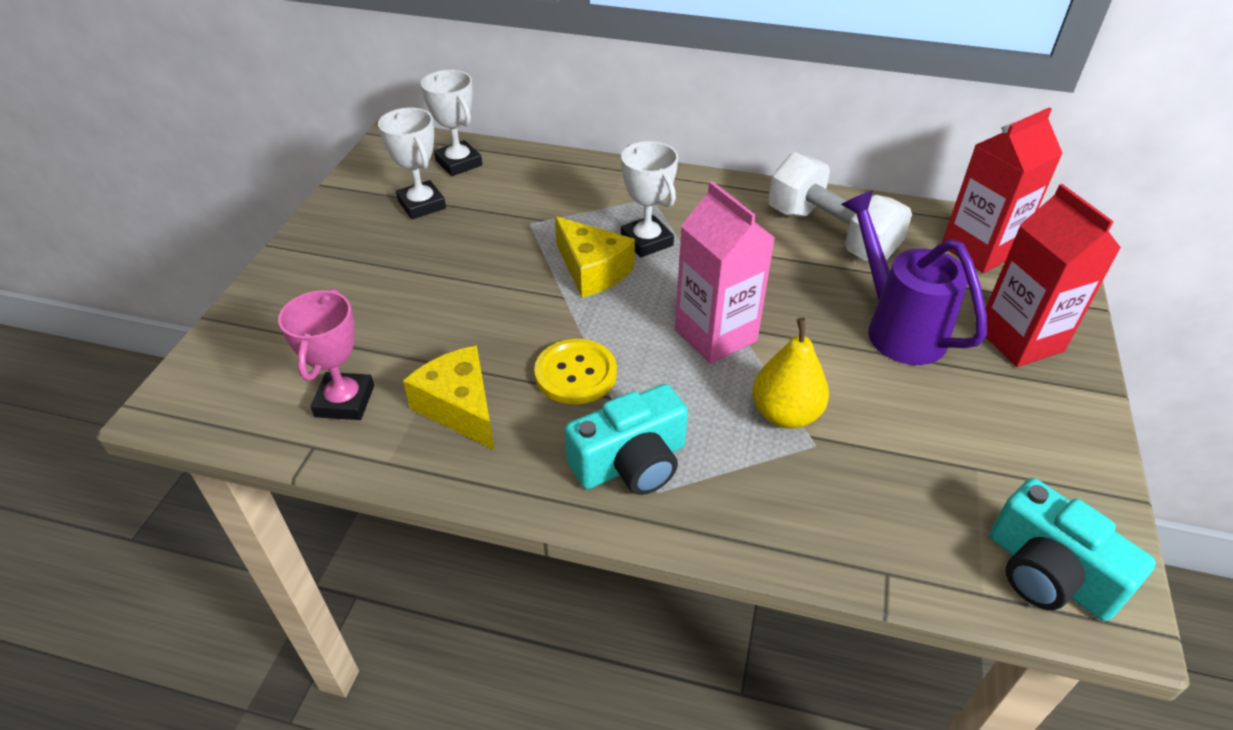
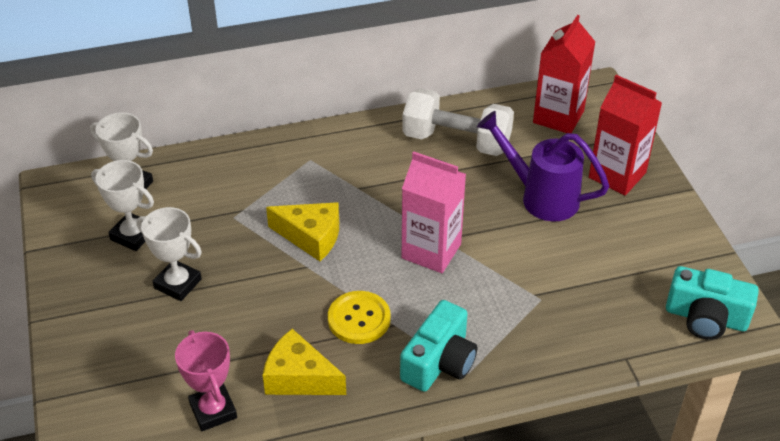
camera: 30 degrees left, 0 degrees up
(646, 241) = (333, 198): white trophy -> white trophy (178, 284)
(785, 414) = (511, 287): yellow pear -> none

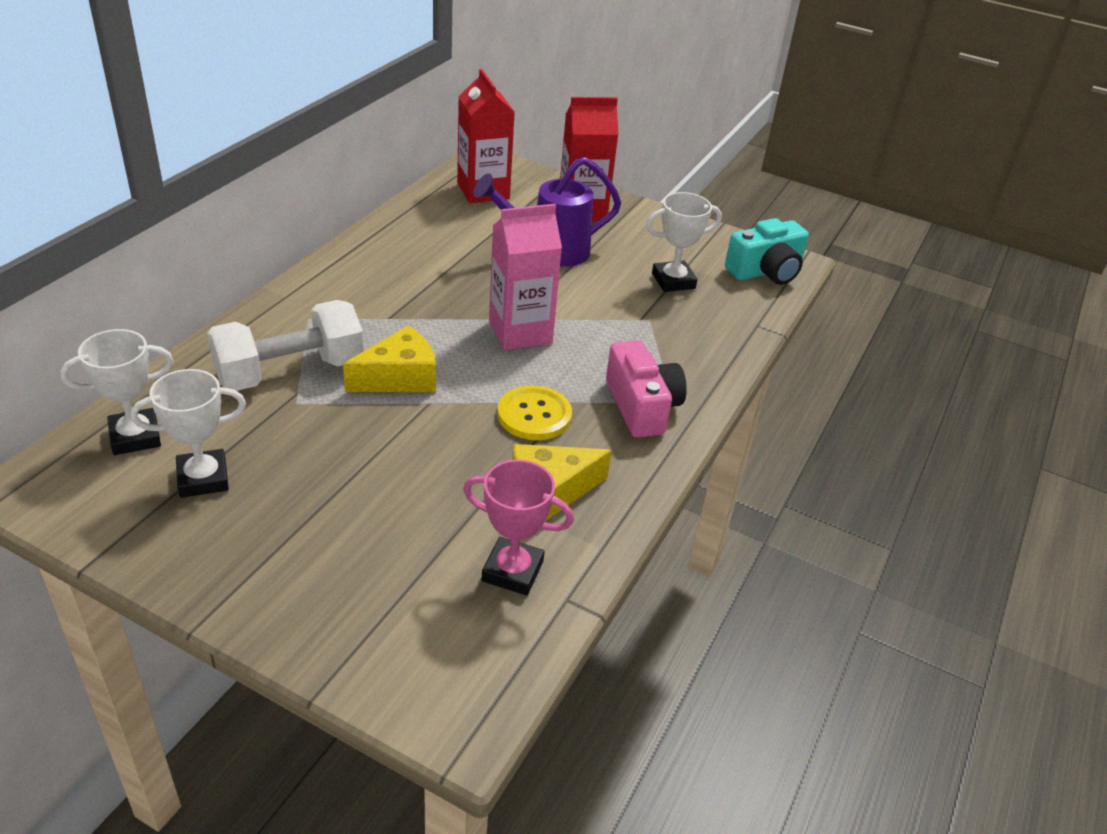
camera: 50 degrees left, 5 degrees down
(178, 284) = (319, 491): white trophy -> white trophy (673, 281)
(439, 362) = (641, 406): turquoise camera -> pink camera
(456, 141) = (425, 243): white dumbbell -> white dumbbell (290, 372)

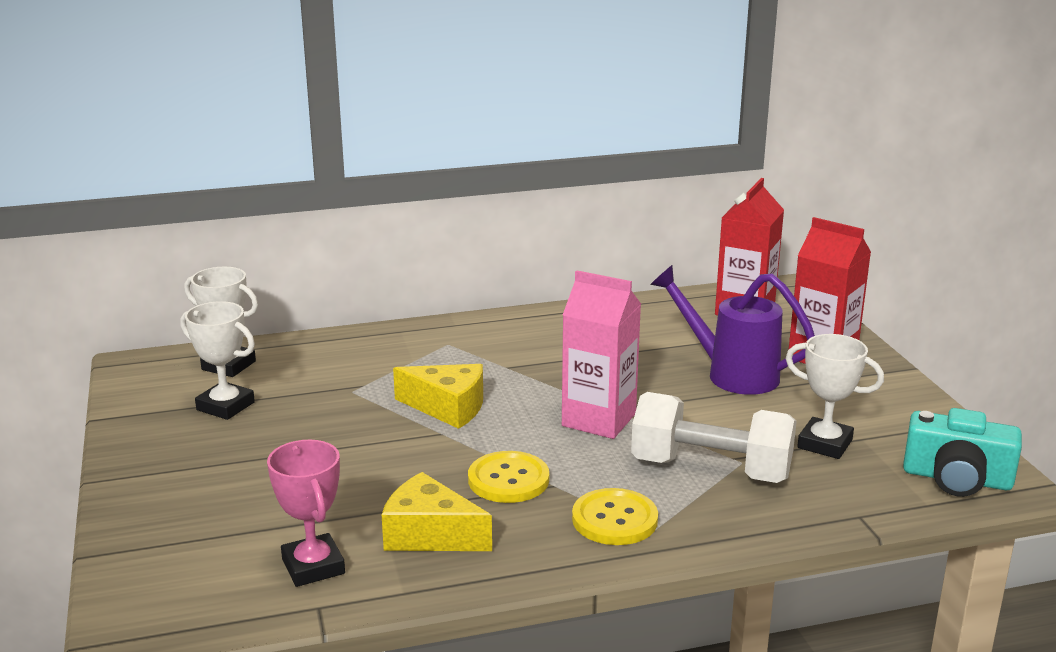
camera: 50 degrees right, 15 degrees down
(290, 372) = (379, 371): white dumbbell -> white dumbbell (711, 469)
(641, 406) = (614, 519): pink camera -> yellow button

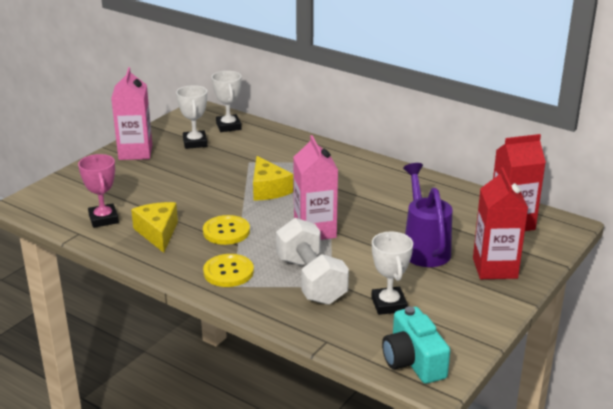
camera: 50 degrees right, 5 degrees up
(160, 461) = (135, 152): none -> pink carton
(313, 566) = (103, 219): pink trophy -> pink trophy turned 45 degrees counterclockwise

